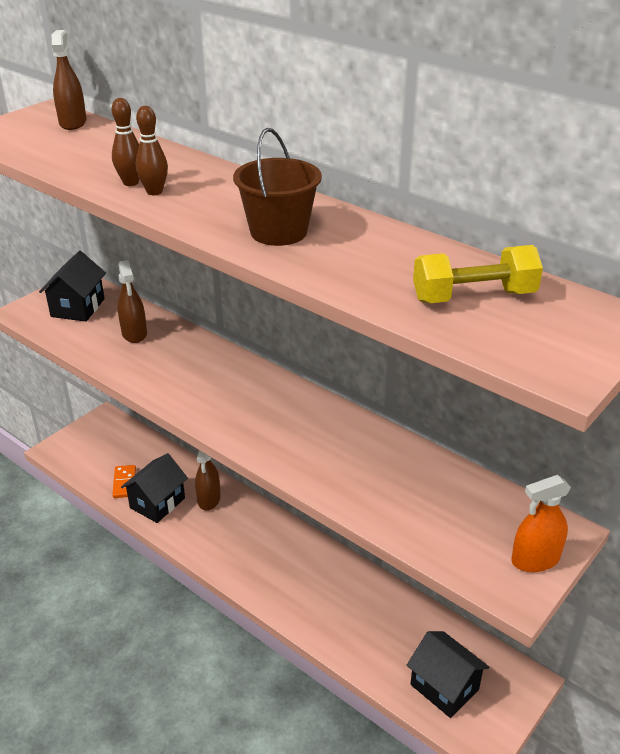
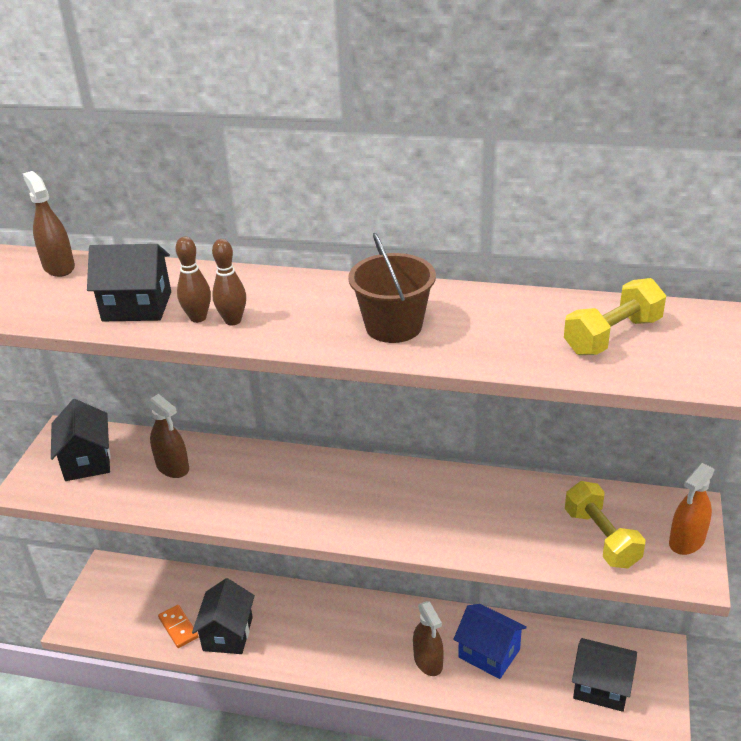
camera: 25 degrees left, 0 degrees up
(96, 163) = (137, 306): none -> black house
(209, 499) = (277, 608): brown spray bottle -> brown spray bottle (428, 661)
(360, 611) = (489, 653): none -> blue house
(449, 523) = (601, 538): none -> yellow dumbbell

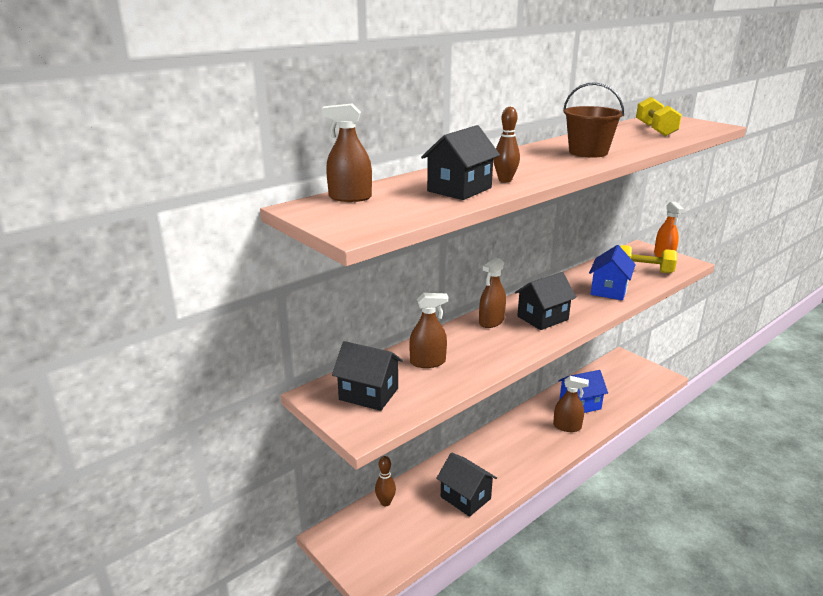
camera: 55 degrees left, 10 degrees down
(178, 627) = (434, 520): orange domino -> none
(233, 320) = (523, 175): brown bowling pin -> brown bowling pin (385, 502)
(300, 470) = (491, 322): none -> brown spray bottle
(491, 528) = (609, 290): none -> blue house
(601, 687) = (632, 382): black house -> black house (542, 318)

